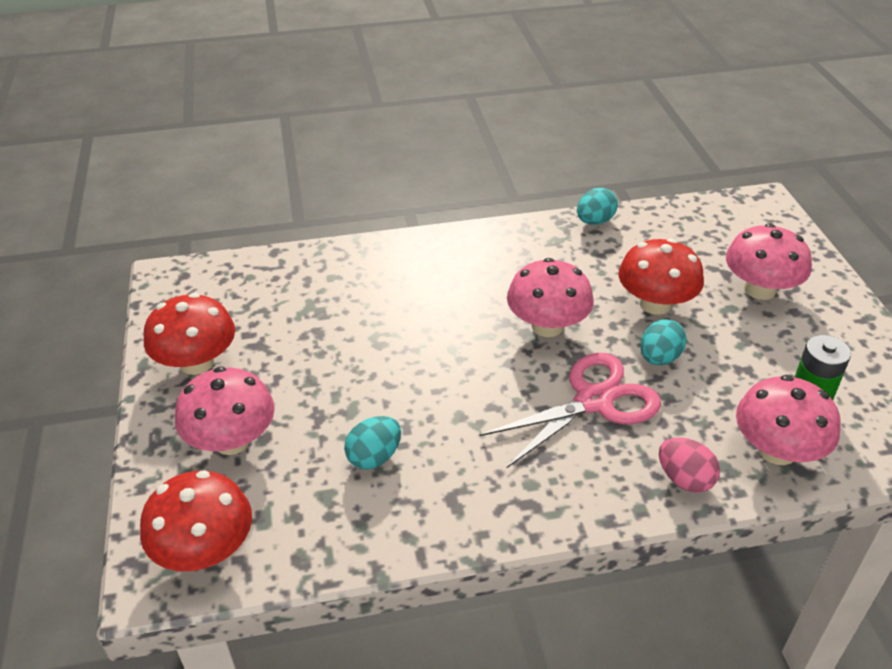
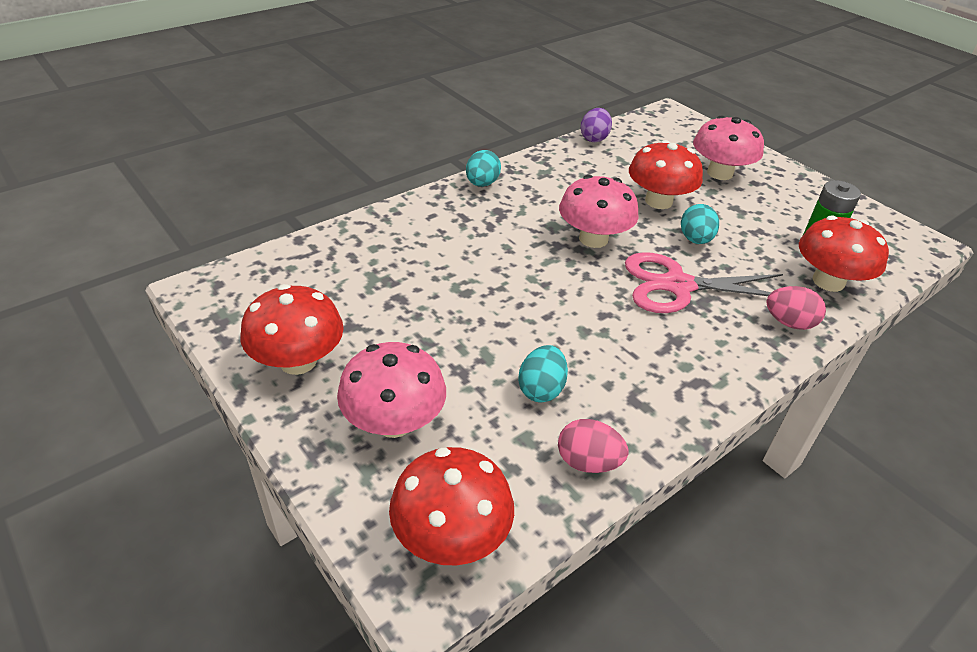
camera: 30 degrees left, 0 degrees up
(362, 536) = (588, 462): none -> pink egg
(594, 221) = (562, 151): turquoise egg -> turquoise egg (482, 184)
(594, 401) = (677, 285): pink scissors -> pink scissors turned 120 degrees counterclockwise
(643, 214) = (594, 138): none -> purple egg
(777, 450) = (828, 281): pink mushroom -> red mushroom

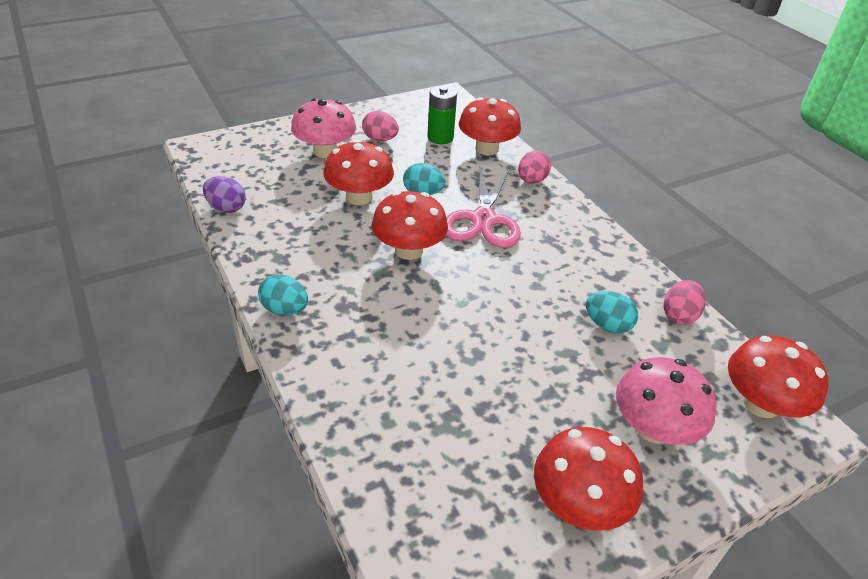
camera: 80 degrees left, 0 degrees up
(593, 239) = (409, 250): pink mushroom -> red mushroom
(773, 202) = (380, 139): none -> pink egg

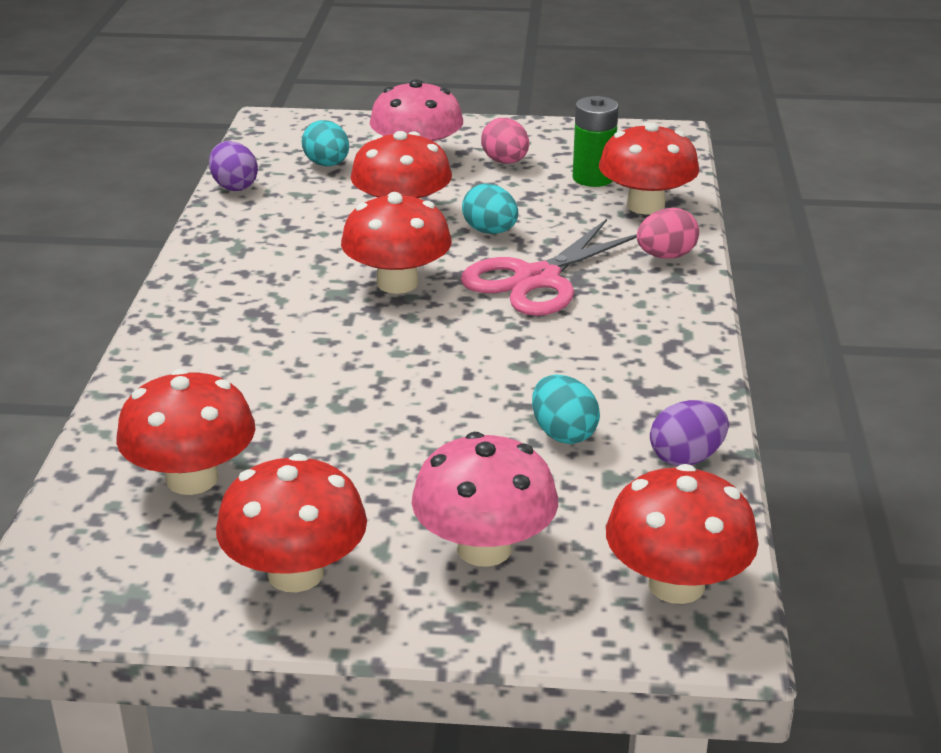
camera: 35 degrees right, 10 degrees down
(285, 309) = (187, 296): turquoise egg -> turquoise egg (327, 164)
(442, 461) = (192, 479): none -> red mushroom
(679, 315) = (686, 458): pink egg -> purple egg

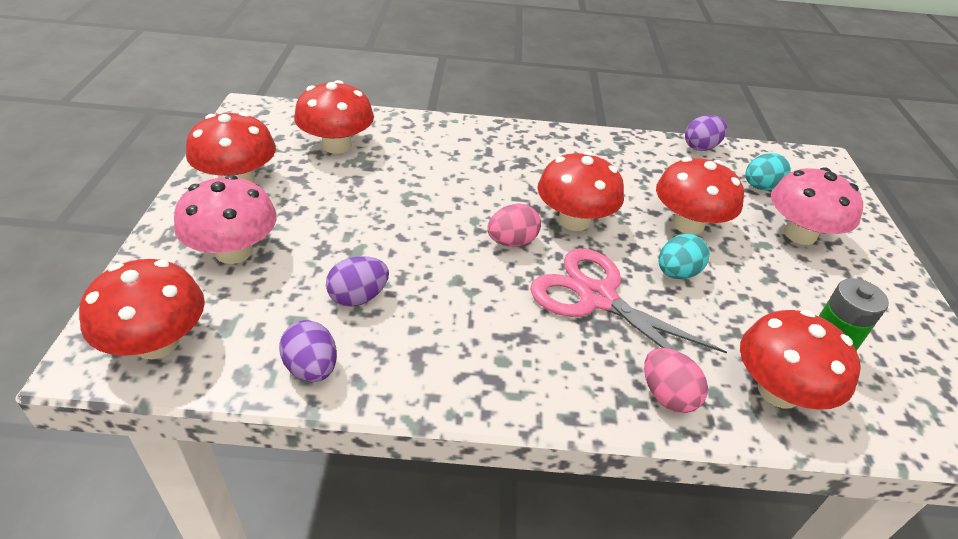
camera: 85 degrees right, 10 degrees up
(505, 162) = (825, 289): pink egg -> pink egg (512, 242)
(563, 434) = (358, 297): turquoise egg -> purple egg

